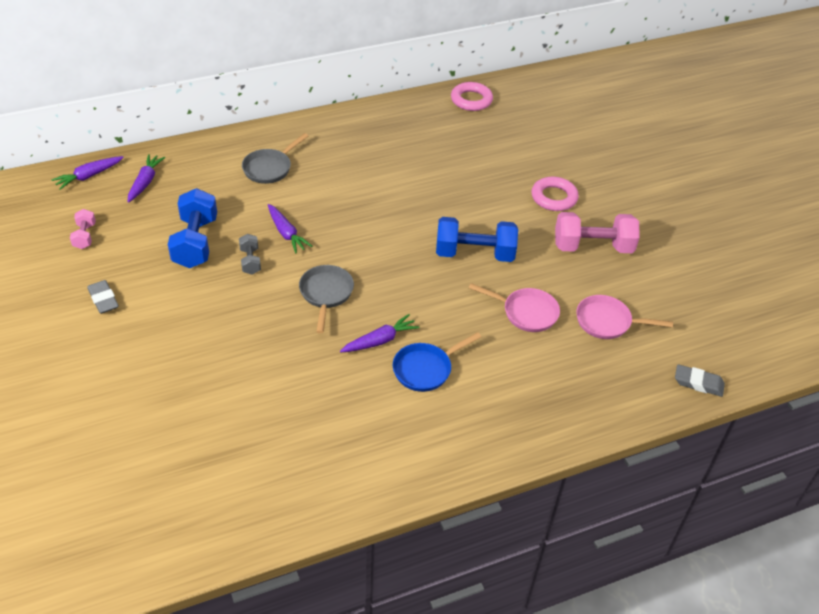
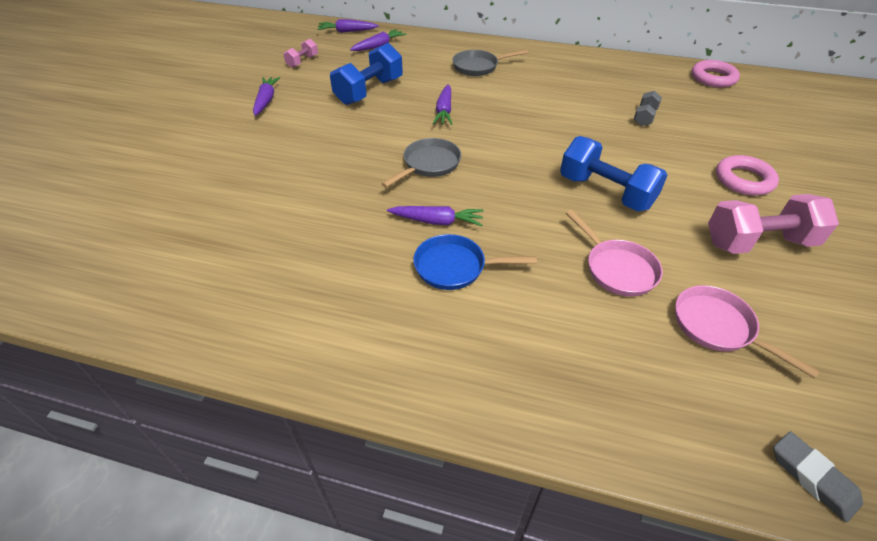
camera: 40 degrees right, 0 degrees up
(103, 299) = (266, 100): grey eraser -> purple carrot
(250, 261) = (395, 118): grey dumbbell -> grey dumbbell (644, 117)
(593, 247) = (758, 242): pink dumbbell -> pink dumbbell turned 45 degrees counterclockwise

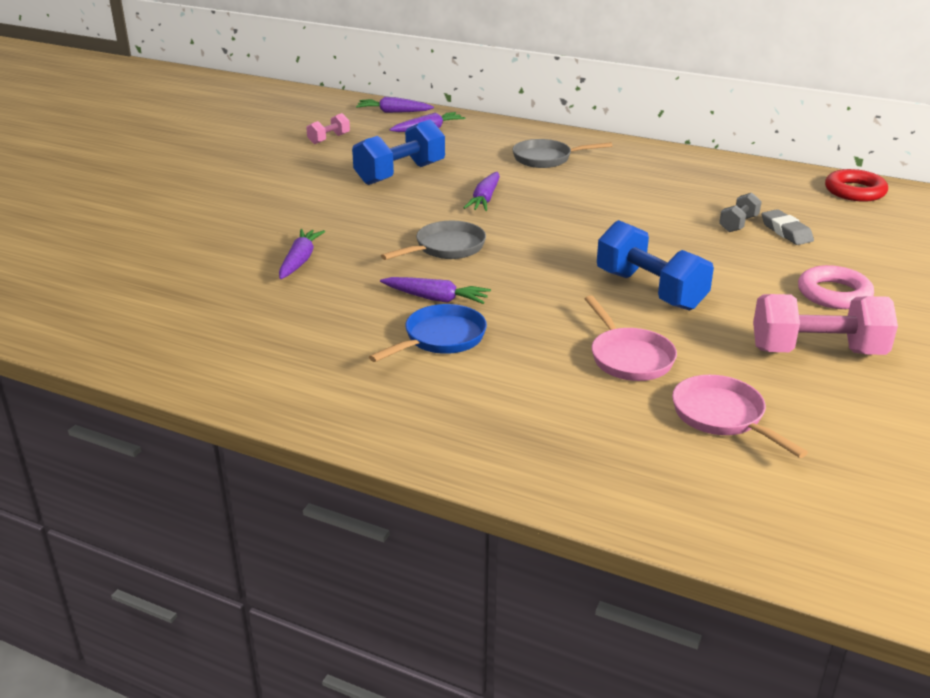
camera: 10 degrees right, 15 degrees down
(266, 100) = (274, 174): purple carrot -> purple carrot (300, 260)
(455, 267) = (441, 339): blue pan -> blue pan turned 120 degrees clockwise
(713, 78) = (854, 191): pink ring -> red ring
(812, 477) = (760, 539): grey eraser -> grey eraser (786, 232)

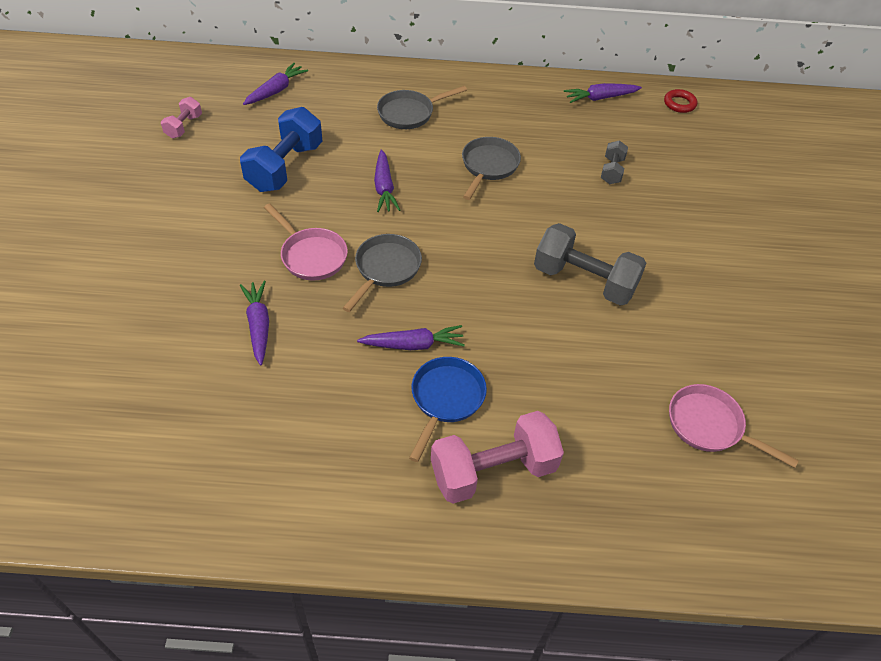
camera: 25 degrees left, 20 degrees up
(393, 112) = (227, 69): purple carrot -> purple carrot (600, 98)
(602, 202) = (488, 166): none -> grey pan
(629, 357) = (608, 375): pink pan -> pink pan (311, 256)
(650, 290) = (584, 281): blue dumbbell -> grey dumbbell
(786, 232) = (652, 172): grey eraser -> none
(817, 351) = (740, 323): pink dumbbell -> pink dumbbell (493, 471)
(834, 294) = (721, 245): pink ring -> none
(854, 191) = (679, 104): red ring -> red ring, size x0.64

